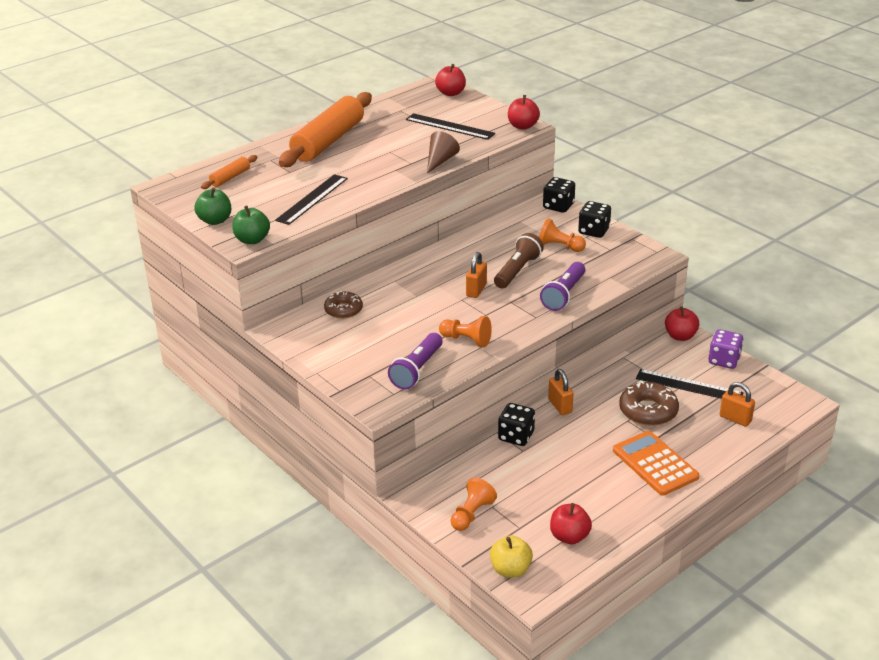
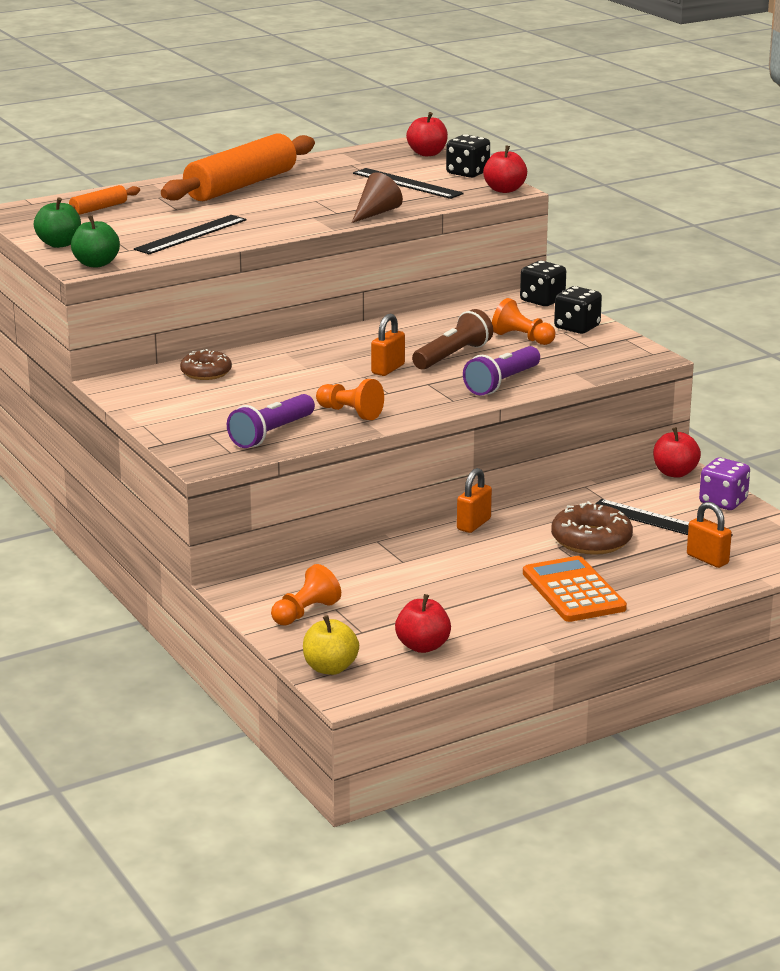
camera: 10 degrees right, 10 degrees down
(516, 436) = (400, 547): black dice -> black dice (467, 173)
(560, 406) = (473, 524): orange padlock -> orange padlock turned 45 degrees clockwise

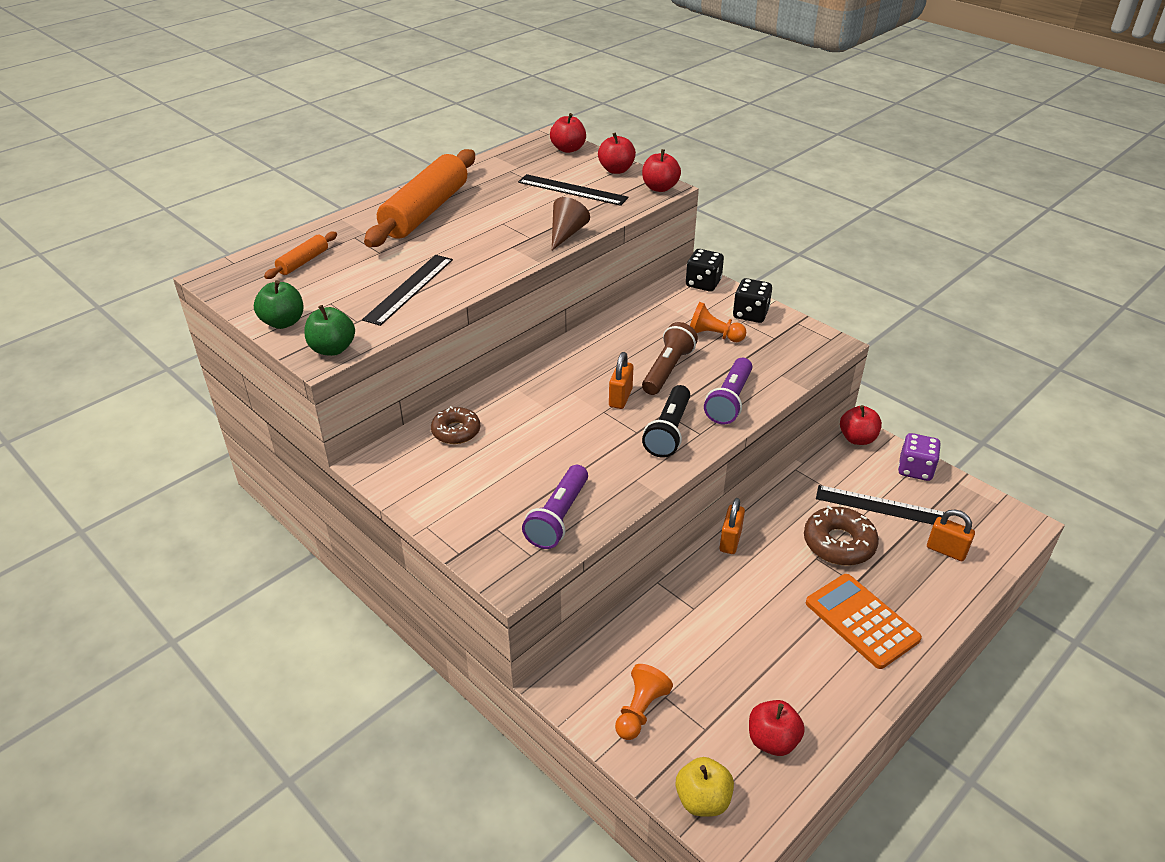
camera: 15 degrees left, 15 degrees up
(350, 413) = (617, 470): orange pawn -> none
(421, 395) = (668, 431): none -> black flashlight
(467, 173) = (616, 170): black dice -> red apple

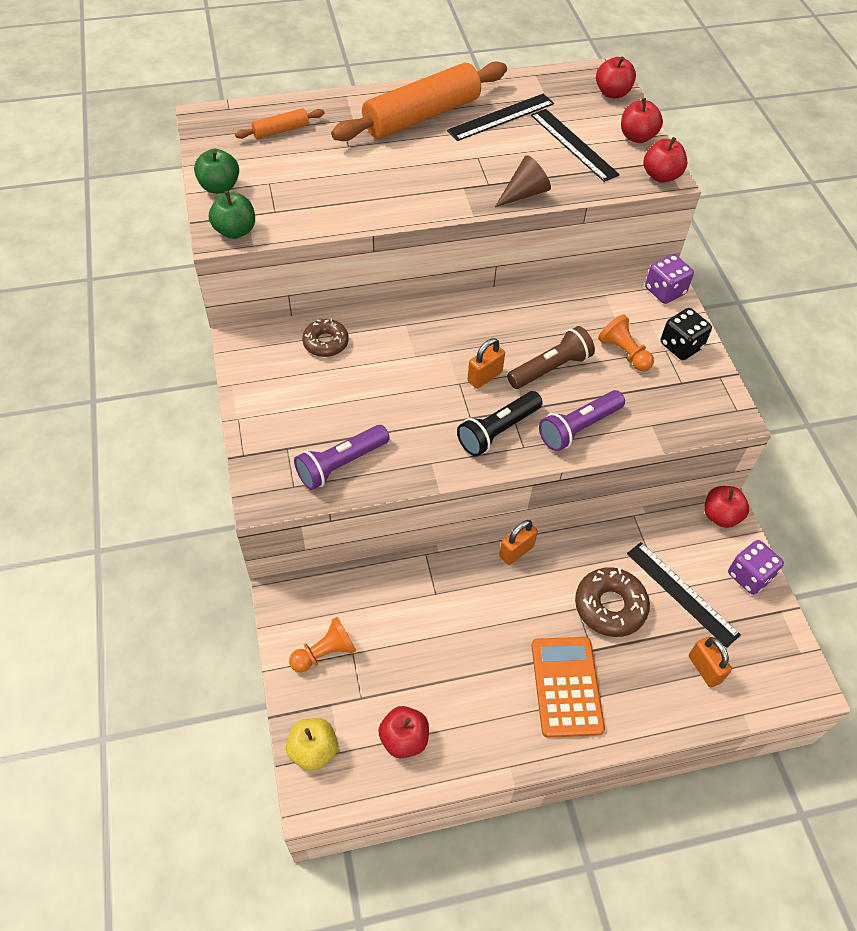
camera: 30 degrees right, 15 degrees up
(409, 289) = (341, 196): black ruler -> black ruler (501, 117)
(703, 283) = (664, 291): black dice -> purple dice

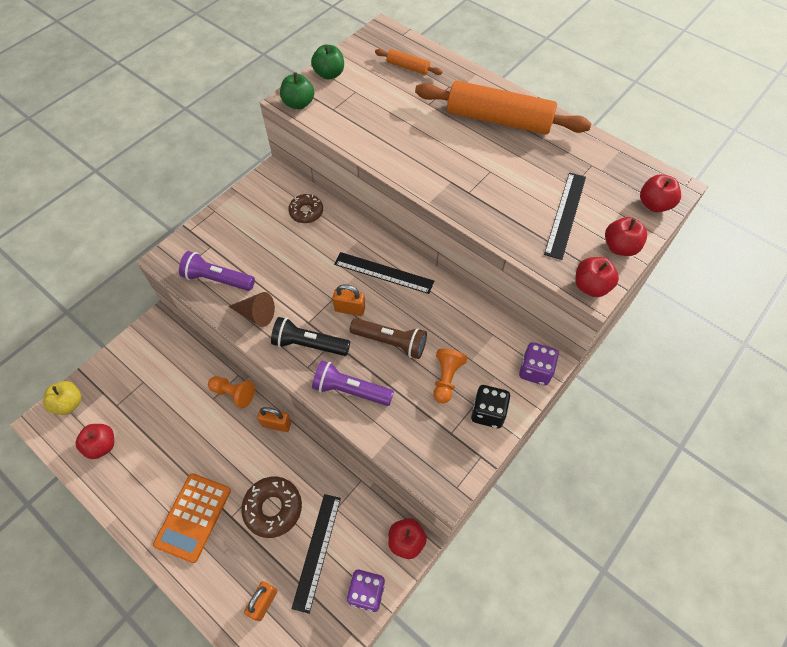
camera: 55 degrees right, 5 degrees up
(325, 653) = (134, 368): orange pawn -> orange pawn (234, 393)
(501, 117) = (547, 159): black ruler -> black ruler (384, 272)
(524, 193) = (480, 216): brown cone -> brown cone (256, 314)
(566, 686) = (193, 517): orange calculator -> orange calculator turned 150 degrees clockwise

